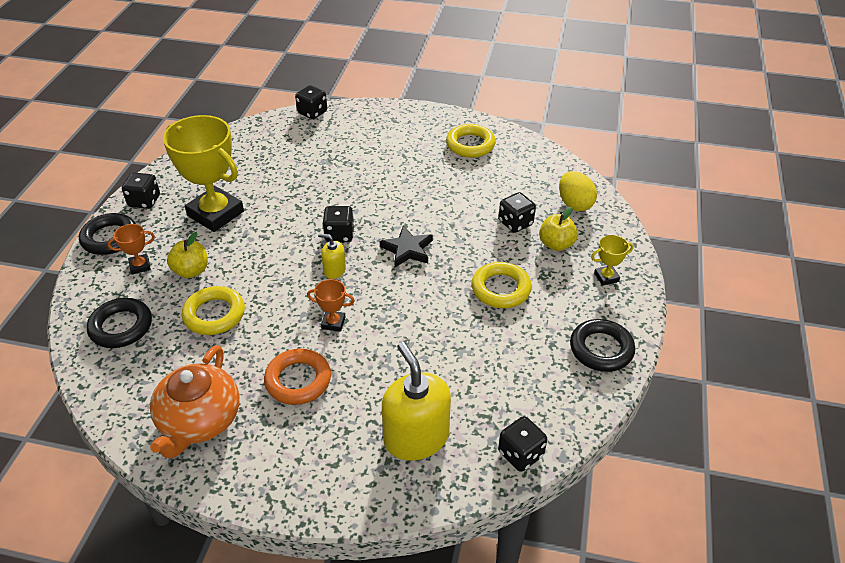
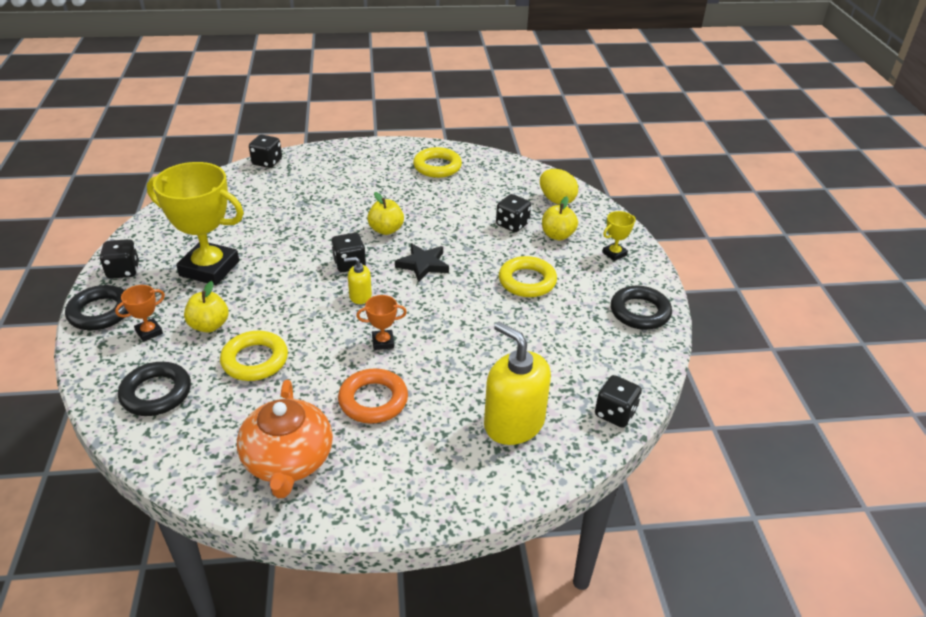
camera: 20 degrees left, 5 degrees down
(389, 205) = (386, 230): none -> yellow apple

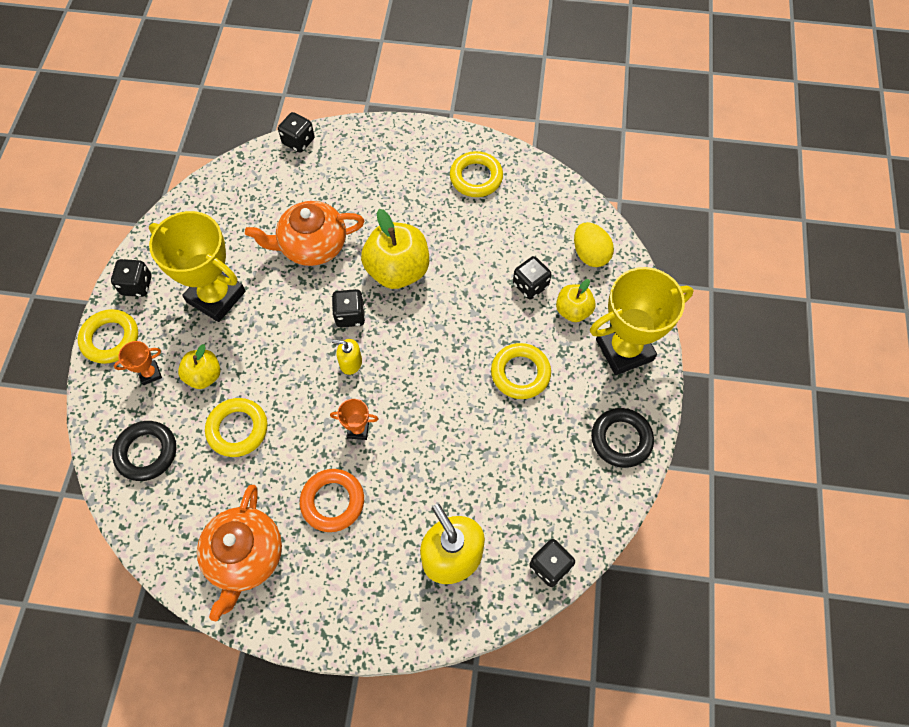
camera: 15 degrees right, 25 degrees up
(100, 312) = (110, 339): black ring -> yellow ring
(298, 223) = (312, 245): none -> orange teapot
(386, 230) = (398, 270): yellow apple -> yellow apple, size x1.76
(423, 265) = (422, 329): black star -> none
(614, 254) = (624, 350): yellow trophy -> yellow trophy, size x2.32

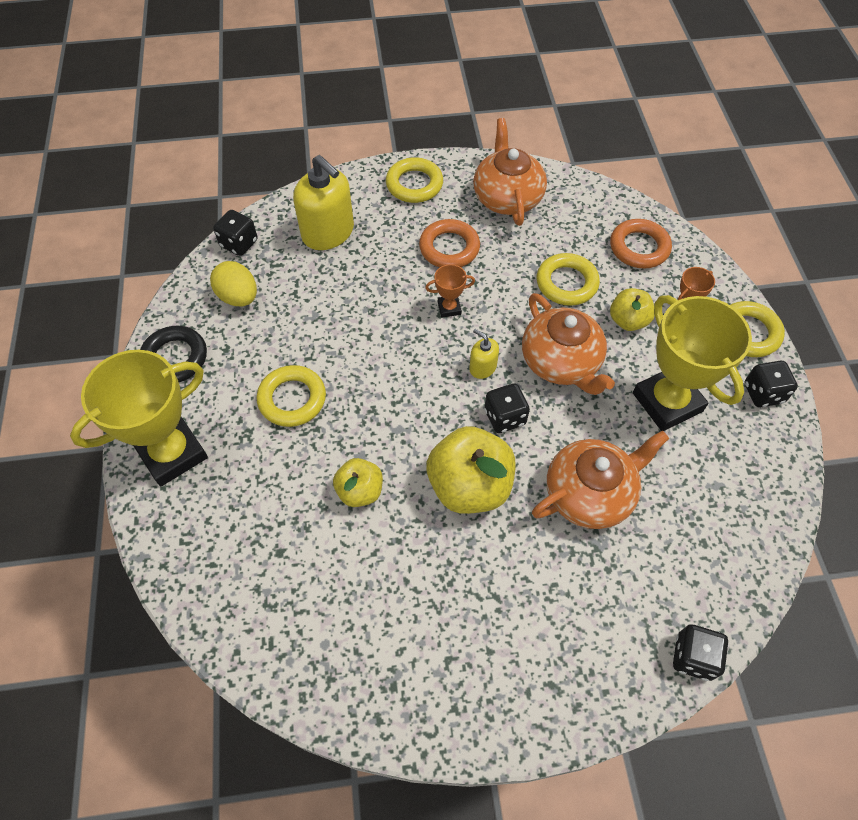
camera: 165 degrees right, 5 degrees down
(146, 452) = (639, 247): black ring -> orange ring
(216, 297) = (667, 402): yellow trophy -> yellow trophy turned 45 degrees clockwise
(282, 351) = (561, 362): none -> orange teapot
(350, 363) = (482, 367): yellow soap dispenser -> yellow soap dispenser turned 135 degrees counterclockwise
(476, 177) = (405, 662): yellow ring -> yellow ring (414, 184)
(530, 285) = (297, 507): black dice -> none
(573, 311) = (238, 487): yellow apple -> yellow apple (360, 491)
(590, 254) = (221, 572): yellow egg -> yellow egg (238, 297)

